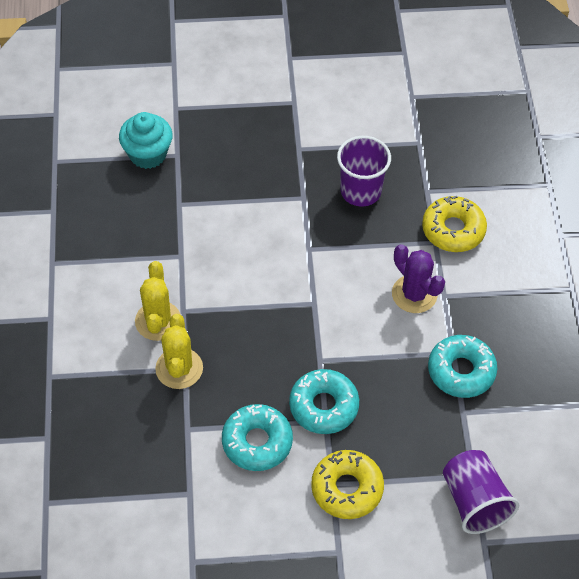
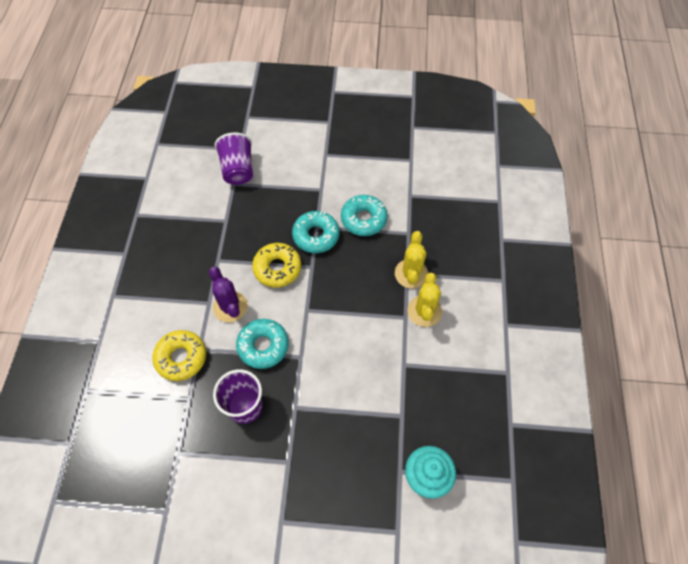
camera: 170 degrees left, 5 degrees up
(347, 488) = (312, 186): yellow donut -> yellow donut (277, 268)
(461, 371) = (217, 246): turquoise donut -> turquoise donut (263, 346)

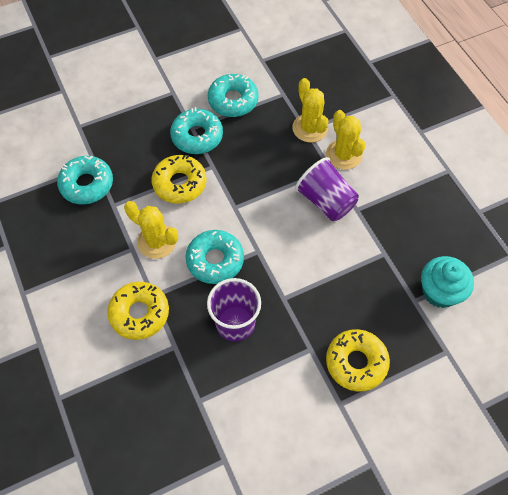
camera: 30 degrees left, 0 degrees up
(209, 234) = (87, 184): none -> turquoise donut
(230, 307) = (157, 241): purple cactus -> yellow cactus
(238, 170) = (74, 111): purple cup -> purple cup (326, 201)
(316, 495) = (356, 362): none -> yellow donut

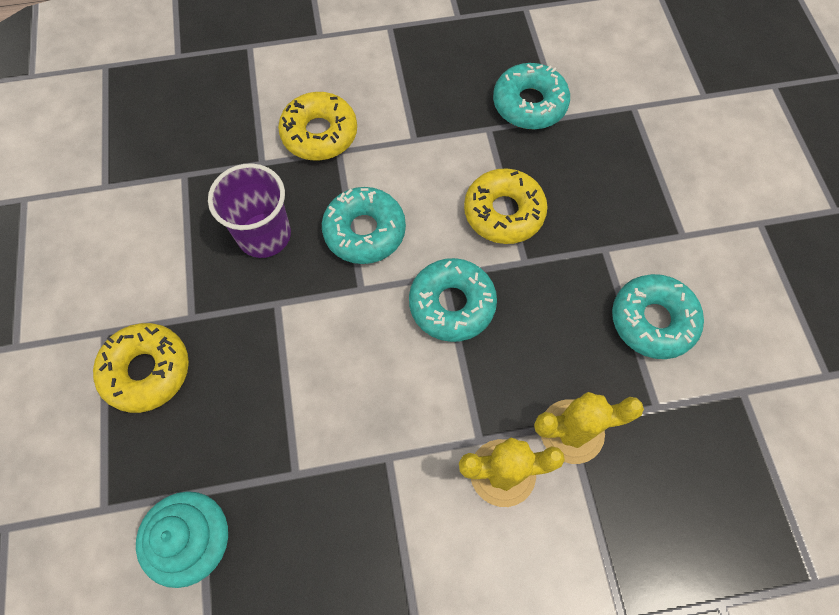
camera: 105 degrees right, 5 degrees up
(157, 241) = (416, 168): yellow cactus -> none
(197, 136) = (587, 252): turquoise donut -> turquoise donut (452, 304)
(326, 201) = (417, 411): purple cup -> none

